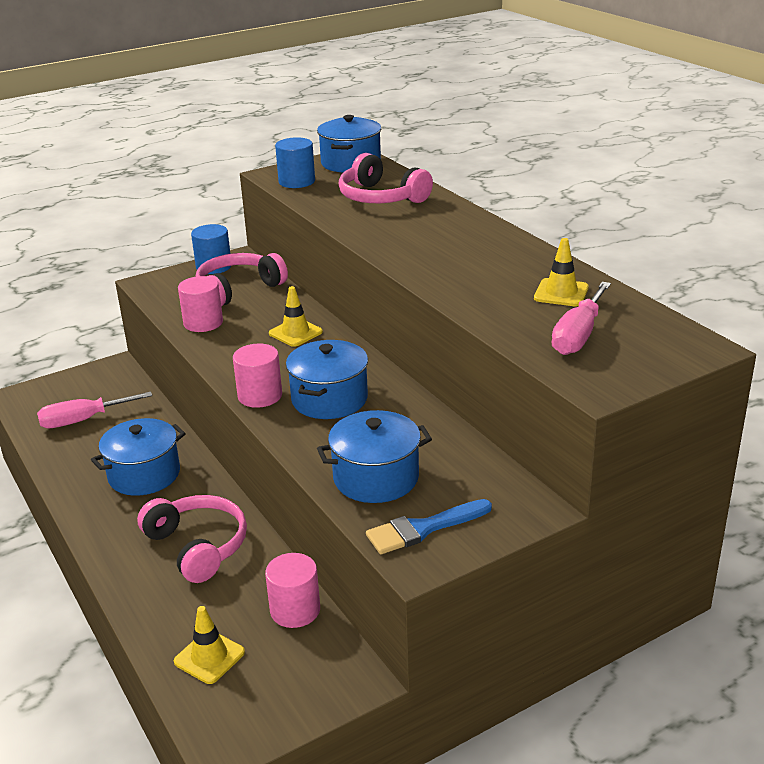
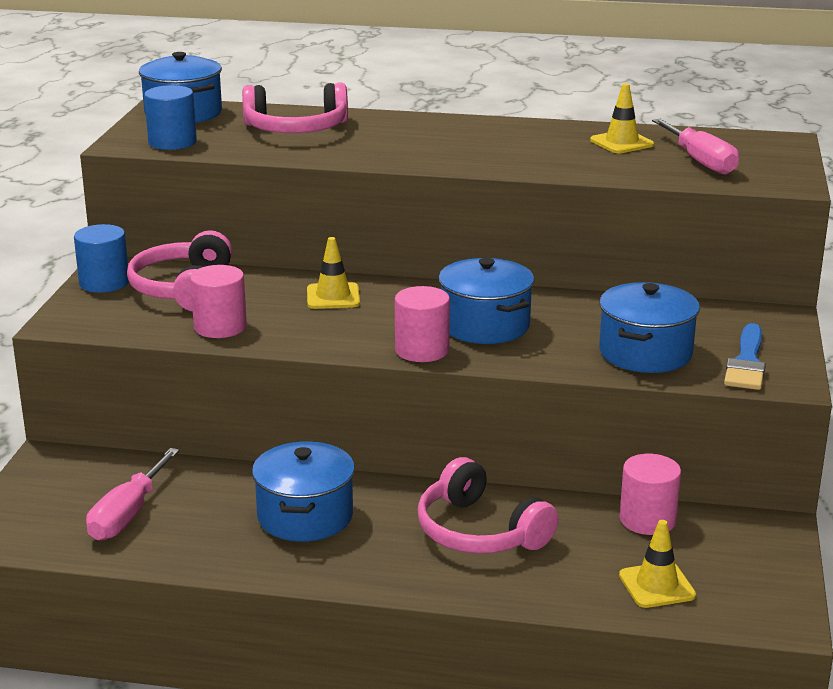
camera: 50 degrees left, 5 degrees down
(197, 546) = (480, 531): pink headphones -> pink headphones turned 135 degrees counterclockwise

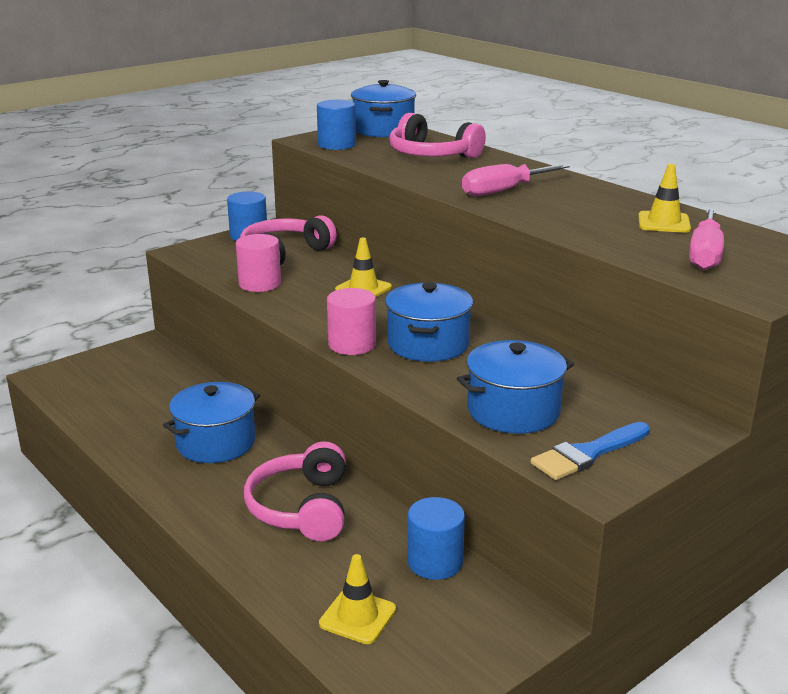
camera: 40 degrees right, 0 degrees up
(128, 515) = (127, 395): pink screwdriver -> pink screwdriver (503, 191)
(647, 520) = (435, 562): pink cylinder -> blue cylinder

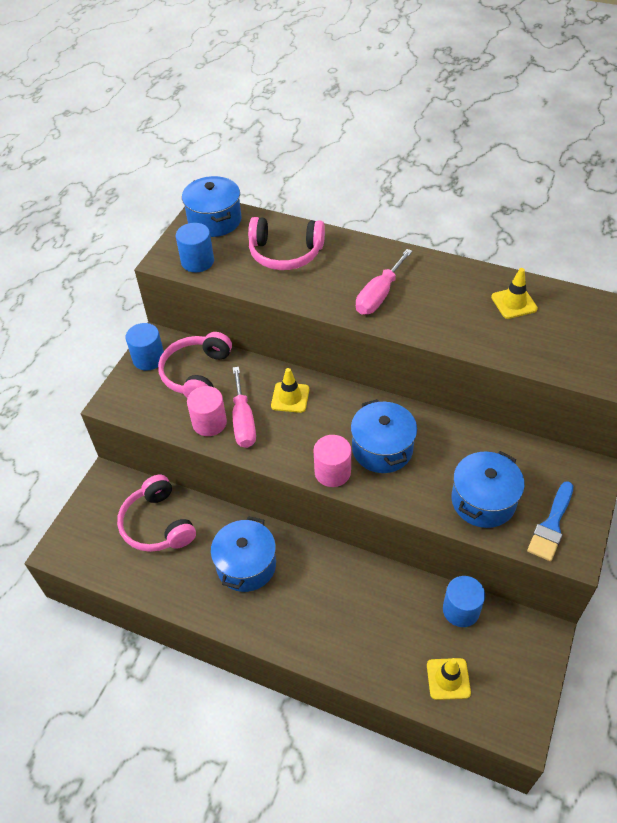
camera: 25 degrees left, 25 degrees up
(302, 508) = (350, 601): pink headphones -> pink headphones (158, 524)
(705, 255) = (565, 340): pink screwdriver -> pink screwdriver (243, 421)

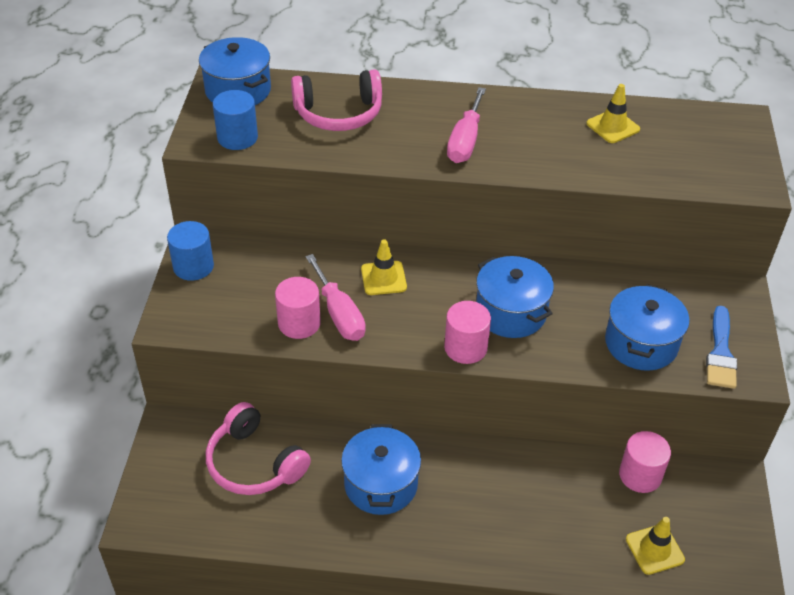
camera: 20 degrees left, 5 degrees down
(197, 374) = (261, 273): pink headphones -> none
(461, 610) = (640, 475): blue cylinder -> pink cylinder

